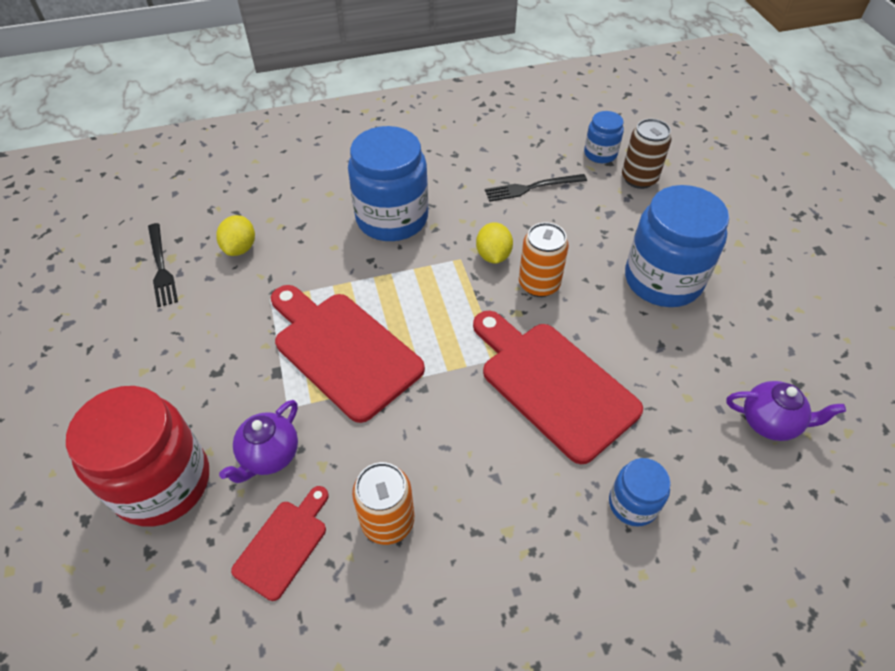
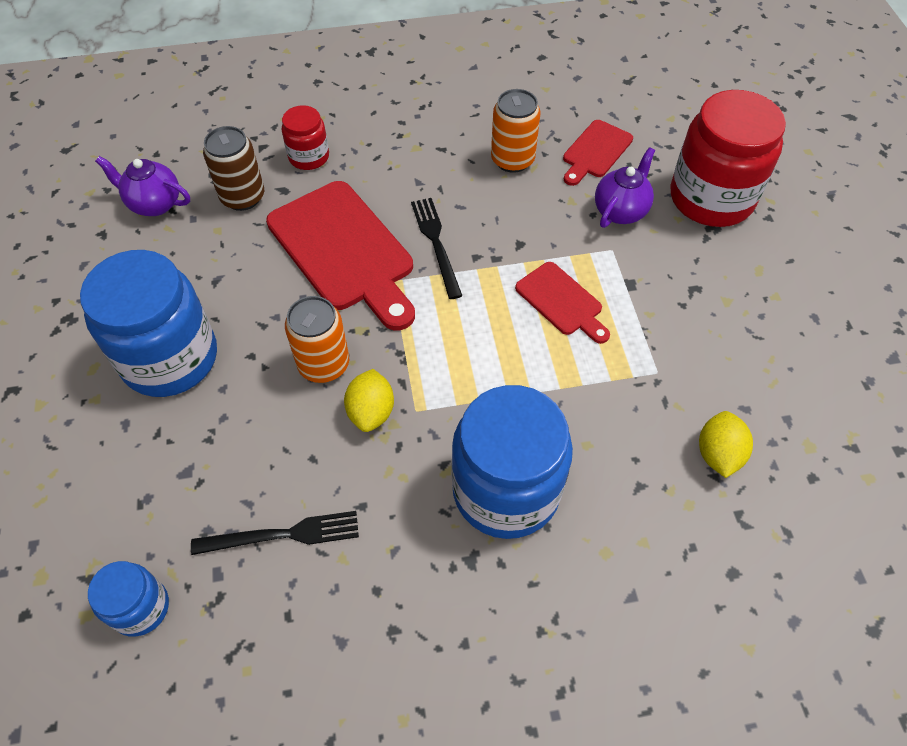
camera: 175 degrees left, 5 degrees up
(161, 267) = (816, 431): black fork -> black fork (436, 243)
(343, 350) = (561, 302): red cutting board -> red cutting board, size x0.52
(633, 503) = (309, 157): blue jar -> red jar
(639, 179) = (106, 539): brown can -> brown can (243, 197)

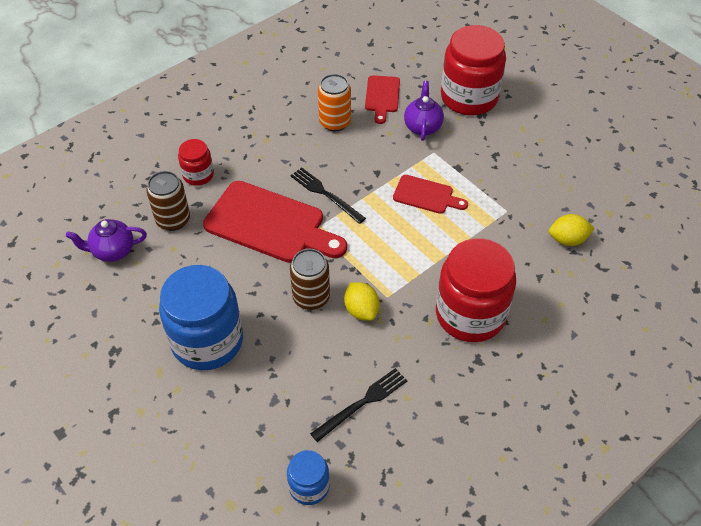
camera: 30 degrees left, 5 degrees down
(324, 364) = (311, 297): orange can -> brown can
(506, 490) = (470, 314): blue jar -> red jar
(718, 454) = (567, 240): yellow lemon -> yellow lemon turned 75 degrees counterclockwise

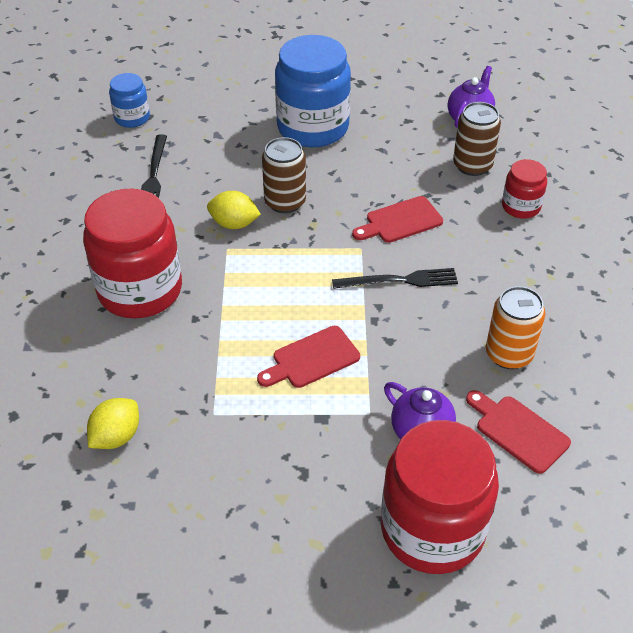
camera: 130 degrees right, 5 degrees down
(270, 224) = (400, 221): red cutting board -> red cutting board, size x0.52

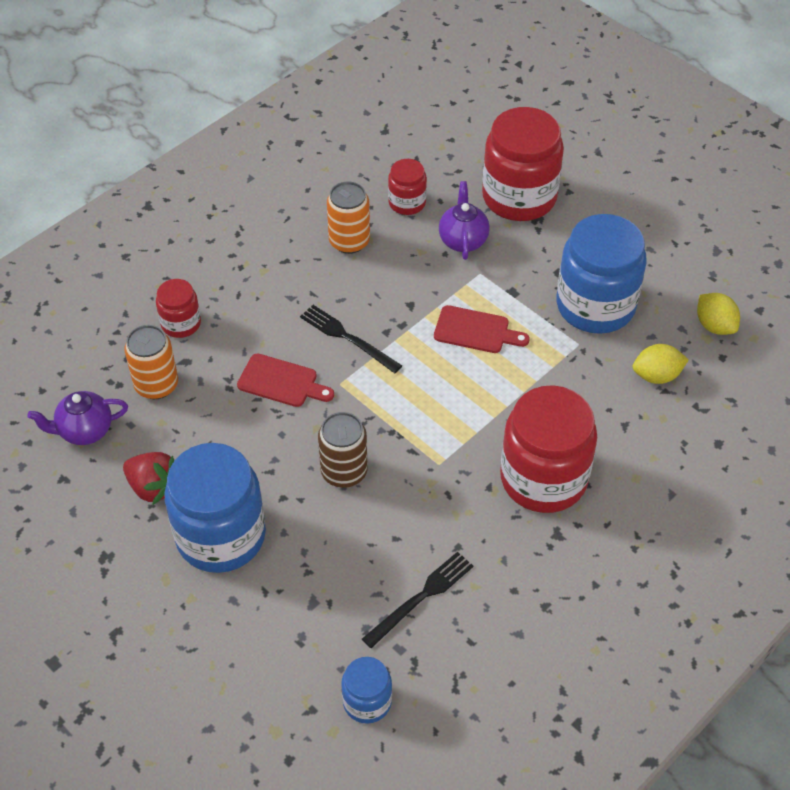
camera: 135 degrees left, 5 degrees up
(234, 224) = (408, 483): yellow lemon -> yellow lemon (714, 325)
(234, 463) = (595, 305): none -> blue jar
(386, 122) = (153, 487): none -> red strawberry
(472, 165) = (156, 385): brown can -> orange can
(518, 431) = (407, 203): red cutting board -> red jar

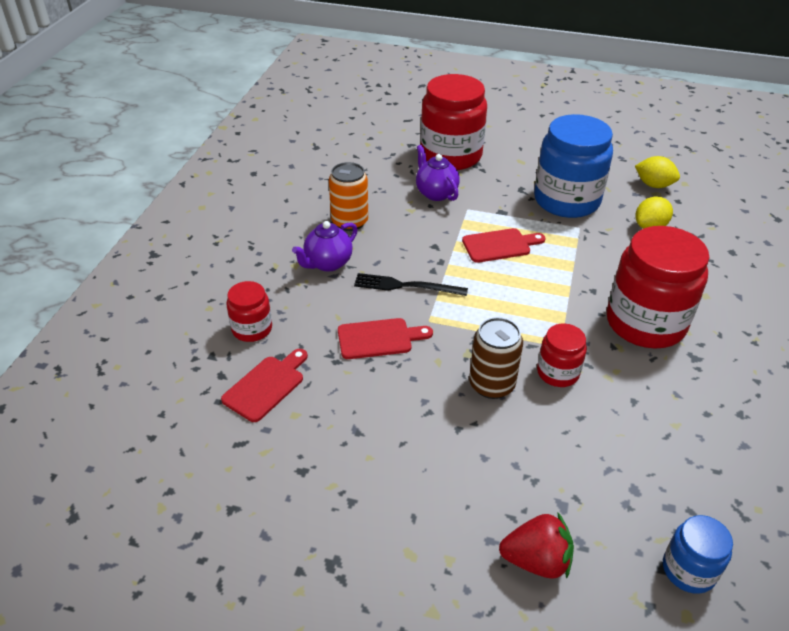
camera: 30 degrees left, 10 degrees down
(85, 431) = (223, 454): purple teapot -> purple teapot (327, 263)
(153, 487) = (331, 474): red strawberry -> red strawberry (536, 560)
(156, 385) = (266, 386): orange can -> red cutting board
(221, 536) = (430, 487): blue jar -> none
(407, 203) = (372, 184): red jar -> red jar (558, 372)
(421, 597) = (645, 455): black fork -> none

